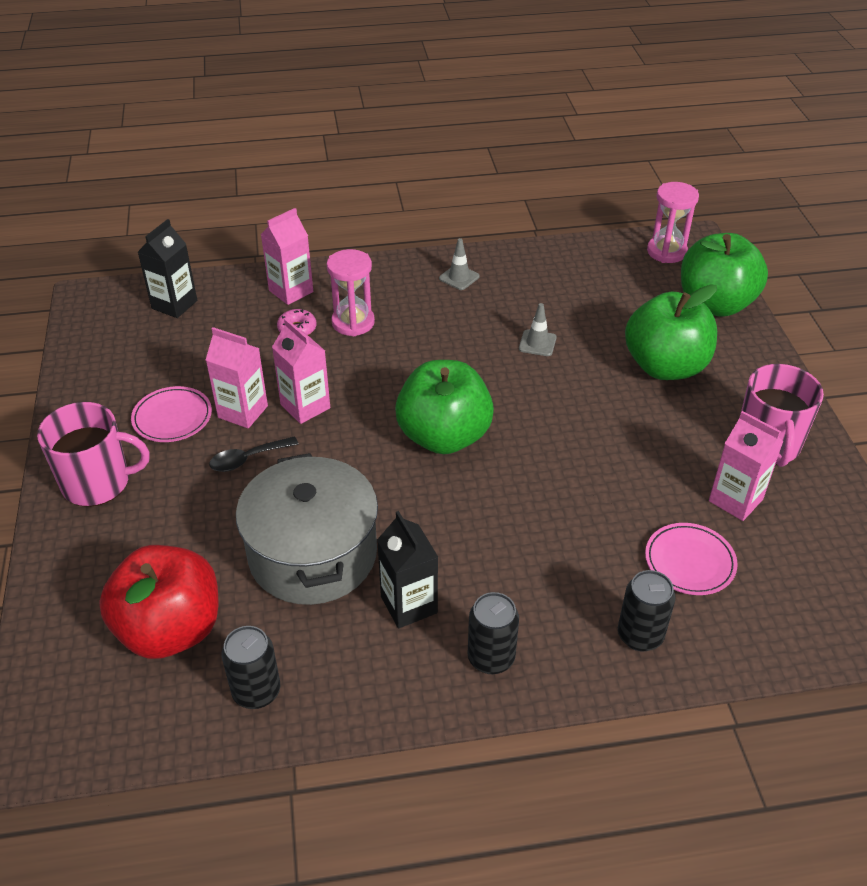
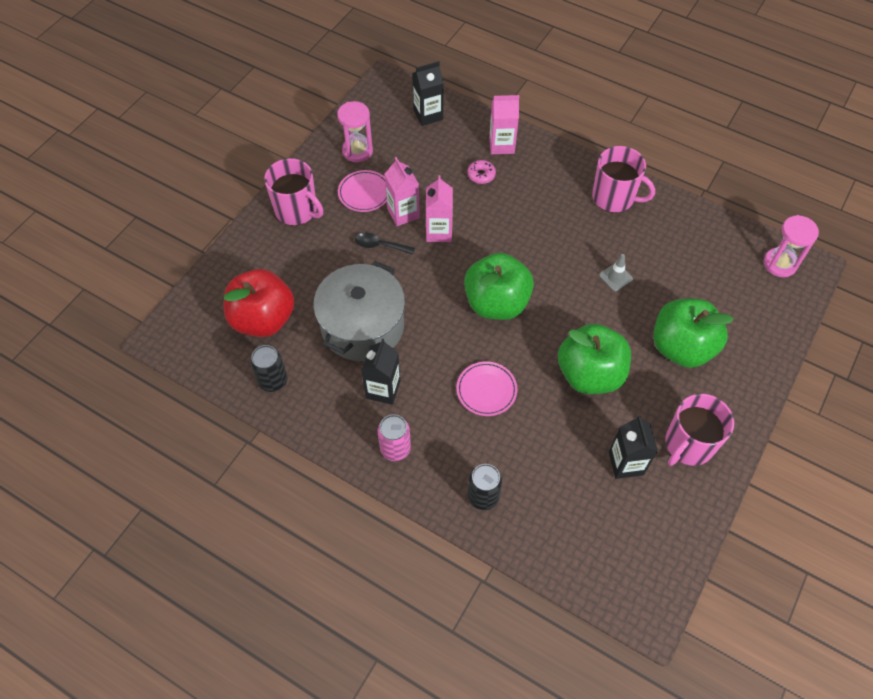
camera: 40 degrees right, 15 degrees up
(353, 322) = (517, 191): pink hourglass -> pink hourglass (357, 151)
(459, 277) = (614, 197): grey traffic cone -> pink mug
(491, 658) = (395, 449): black can -> pink can
(689, 562) = (556, 478): pink plate -> pink plate (486, 390)
(715, 304) = (768, 325): green apple -> green apple (590, 374)
(735, 500) = (626, 463): pink carton -> black carton

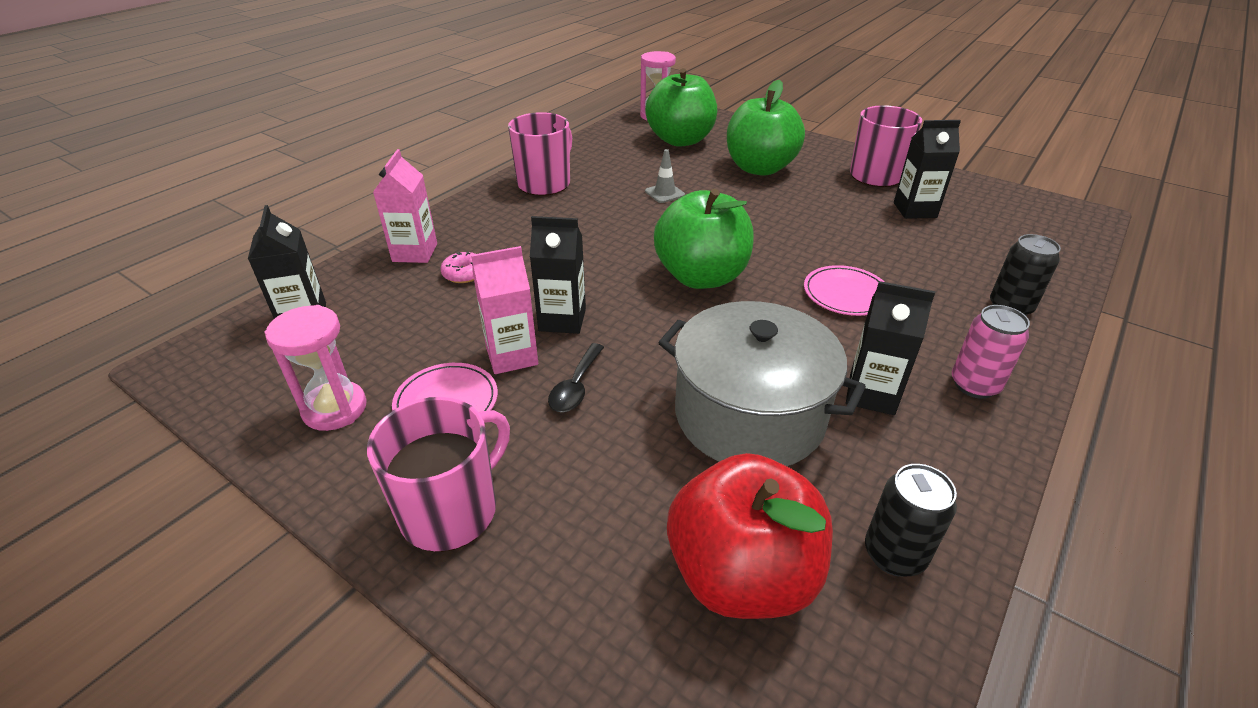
camera: 85 degrees left, 20 degrees down
(439, 232) = (562, 320): pink carton -> black carton
(590, 374) = (804, 220): green apple -> green apple (680, 140)

